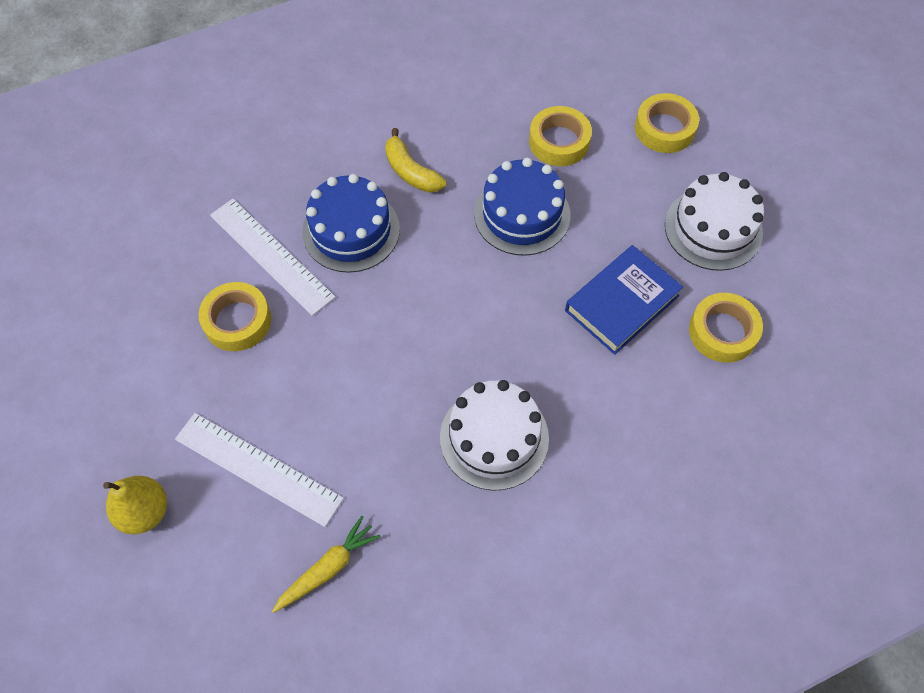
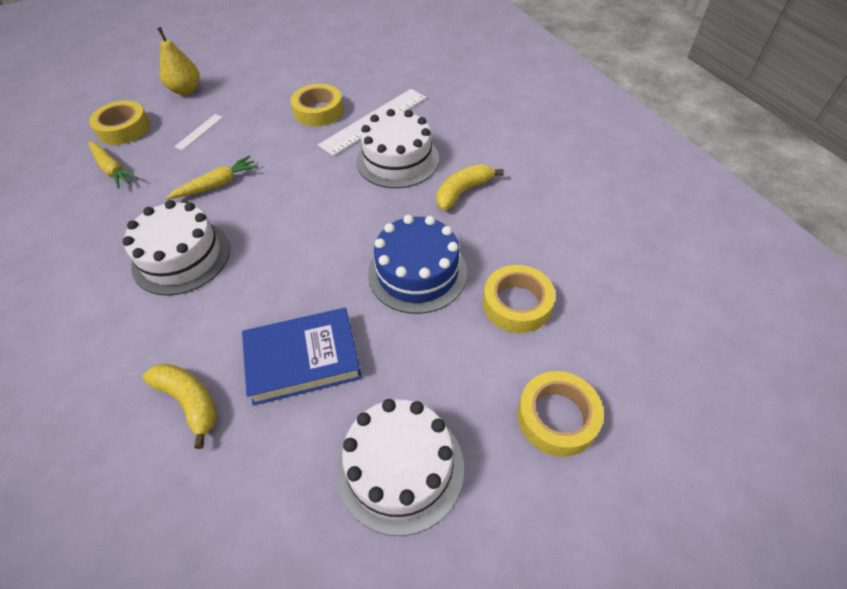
camera: 90 degrees right, 10 degrees down
(258, 468) = (199, 132): white ruler -> white ruler, size x0.46
(351, 230) = (397, 160): blue cake -> white cake
(374, 422) = (217, 184): none -> yellow carrot
(622, 303) = (303, 359): blue book -> blue book turned 60 degrees counterclockwise
(669, 390) = (189, 401): none -> yellow banana
(722, 332) = (250, 466): yellow tape -> yellow tape (123, 128)

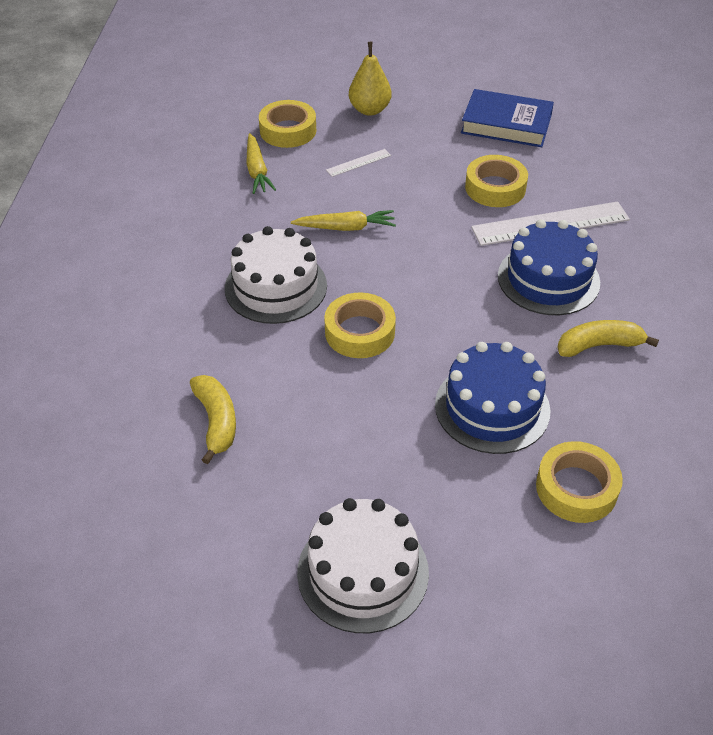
camera: 30 degrees right, 5 degrees down
(303, 359) = (332, 434): blue book -> blue book (506, 124)
(397, 160) = (548, 279): white cake -> blue cake
(557, 417) = (541, 612): yellow tape -> yellow tape (360, 332)

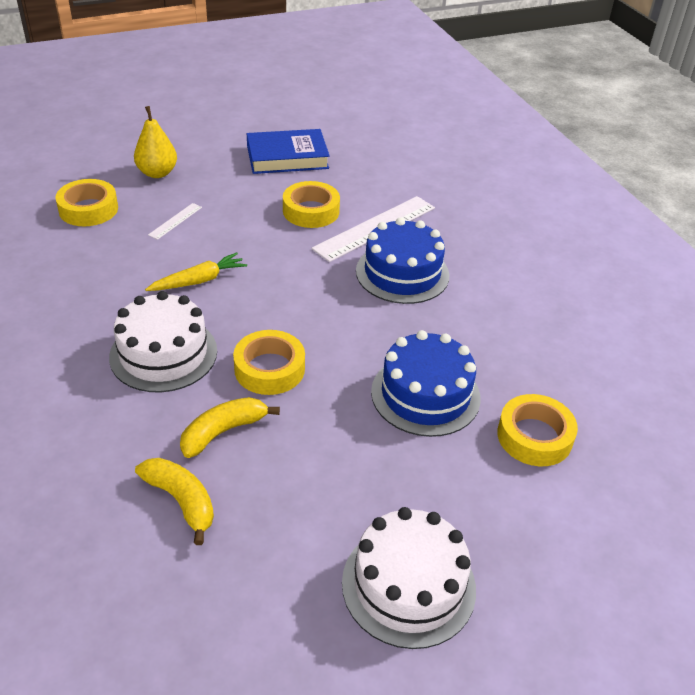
camera: 30 degrees left, 5 degrees down
(257, 171) = (79, 253): yellow carrot -> none
(598, 345) = (476, 314): yellow banana -> yellow banana (223, 432)

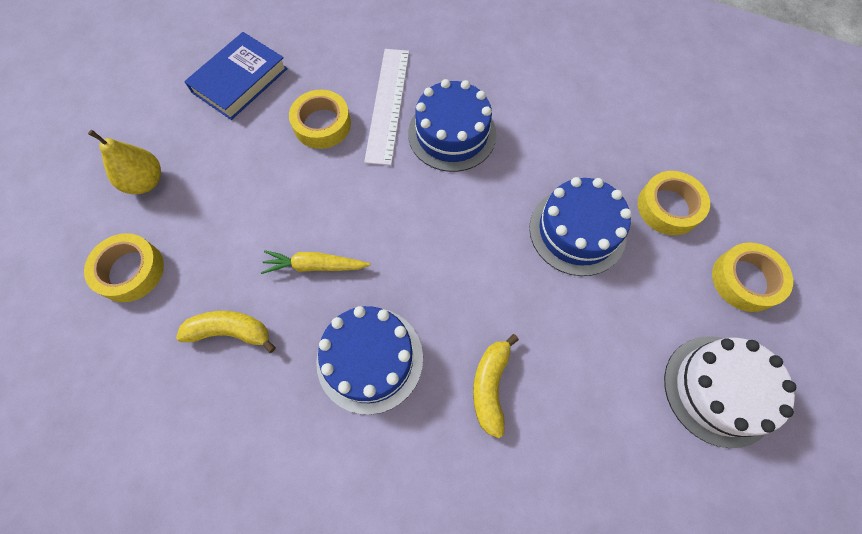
camera: 40 degrees left, 25 degrees up
(163, 353) = (370, 359): white cake -> blue cake
(175, 221) = (224, 221): white ruler -> none
(181, 501) = (529, 470): yellow banana -> yellow banana (230, 331)
(199, 280) = (315, 266): yellow carrot -> yellow carrot turned 105 degrees counterclockwise
(269, 369) = (459, 302): yellow tape -> yellow tape (745, 280)

